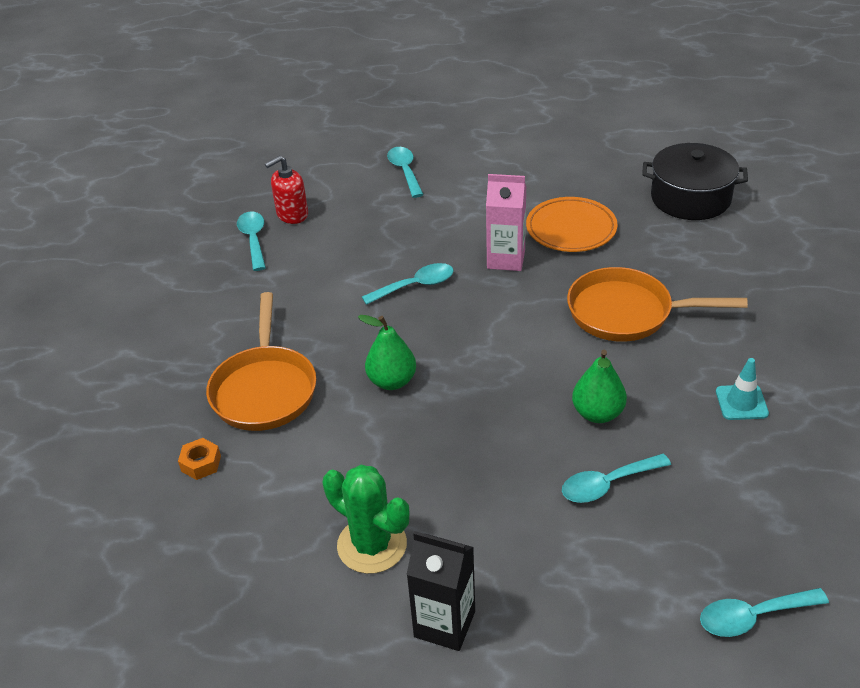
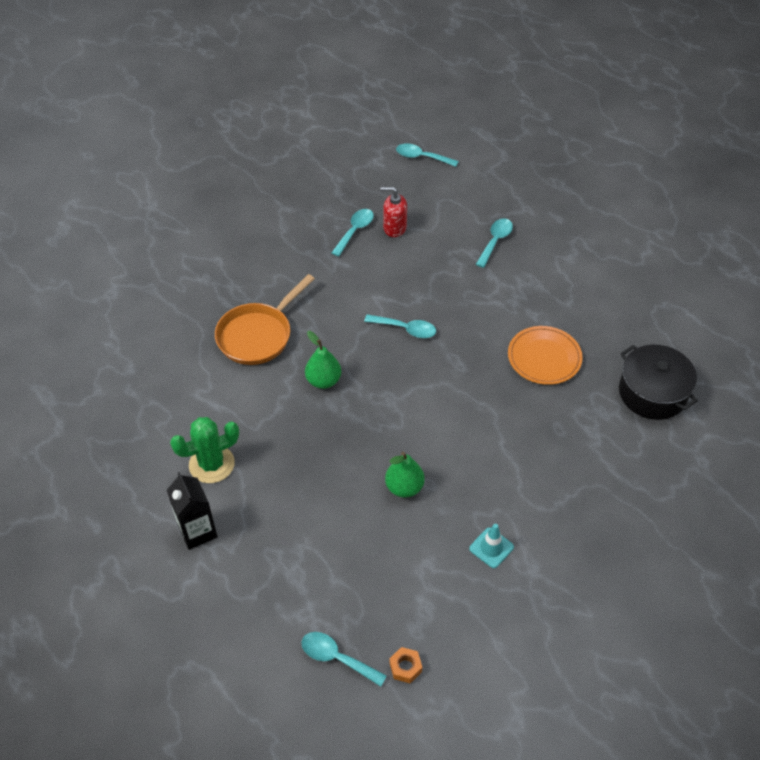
camera: 40 degrees right, 10 degrees up
(201, 463) = (186, 355): orange nut -> orange nut (405, 667)
(372, 545) = (211, 464): green cactus -> green cactus turned 75 degrees clockwise
(506, 259) = (478, 350): pink carton -> none
(607, 484) = (357, 530): turquoise spoon -> turquoise spoon (422, 157)
(626, 313) = (502, 440): orange pan -> none

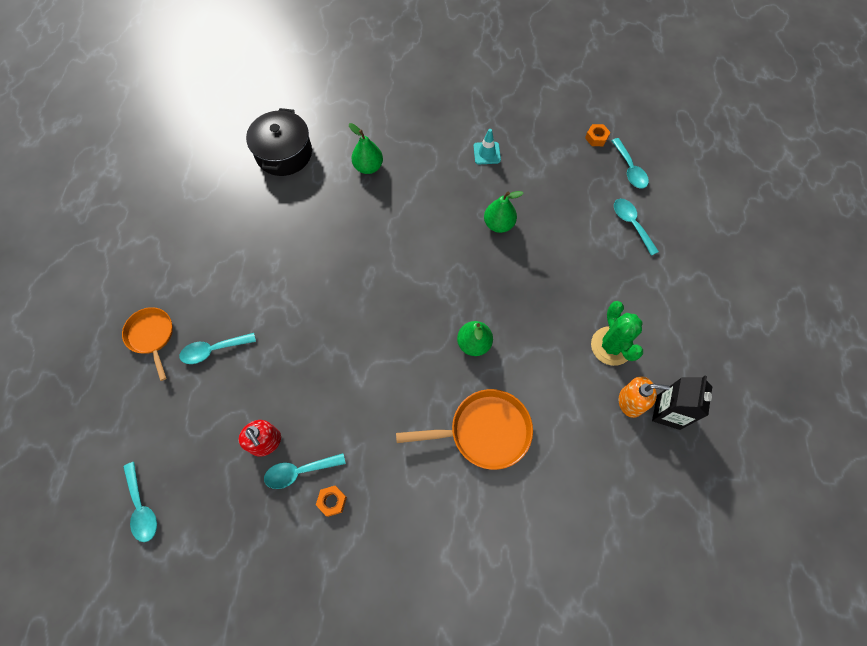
camera: 135 degrees left, 15 degrees up
(162, 435) = (631, 402): none -> orange soap dispenser
(197, 531) = (657, 305): black carton -> black carton (668, 412)
(211, 464) = (611, 346): green cactus -> green cactus turned 60 degrees clockwise
(317, 233) = (332, 501): none -> orange nut
(405, 329) = (372, 334): turquoise spoon -> turquoise spoon (631, 224)
(544, 219) = (152, 336): none -> orange pan
(544, 358) = (312, 229): orange plate -> none
(572, 441) = (368, 167): none -> green pear

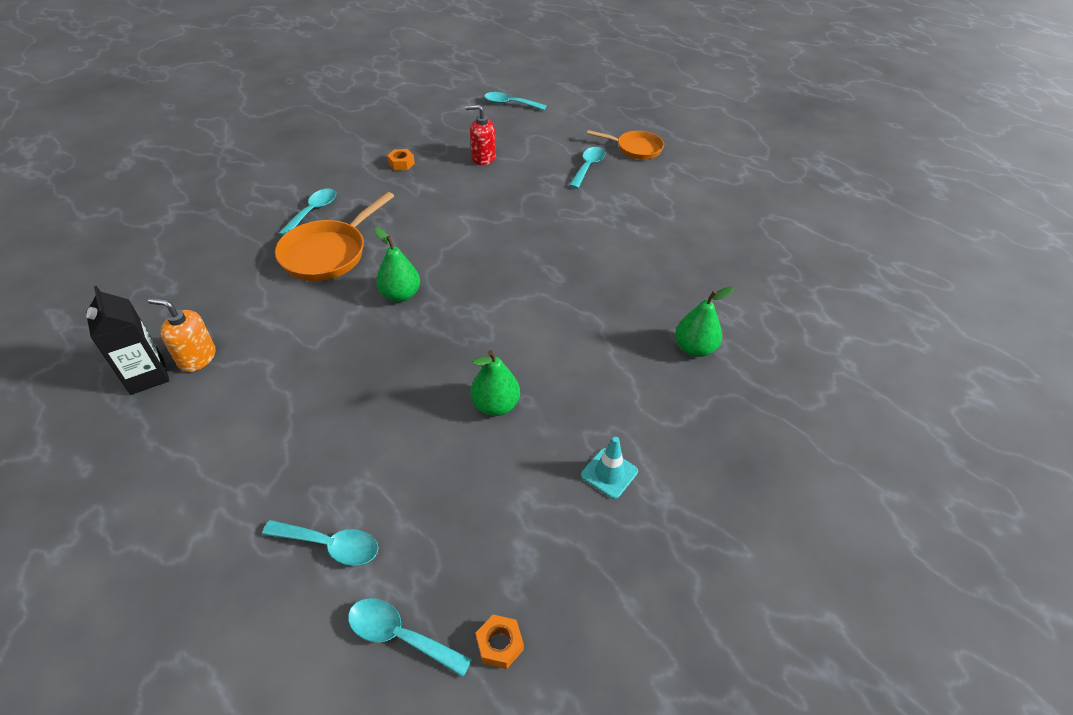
camera: 130 degrees right, 20 degrees down
(284, 153) = (776, 297): black pot -> none
(299, 471) = (441, 161): turquoise spoon -> turquoise spoon (313, 212)
(611, 346) = (254, 387): green cactus -> none
(631, 402) = (197, 357): orange soap dispenser -> orange soap dispenser turned 60 degrees clockwise

